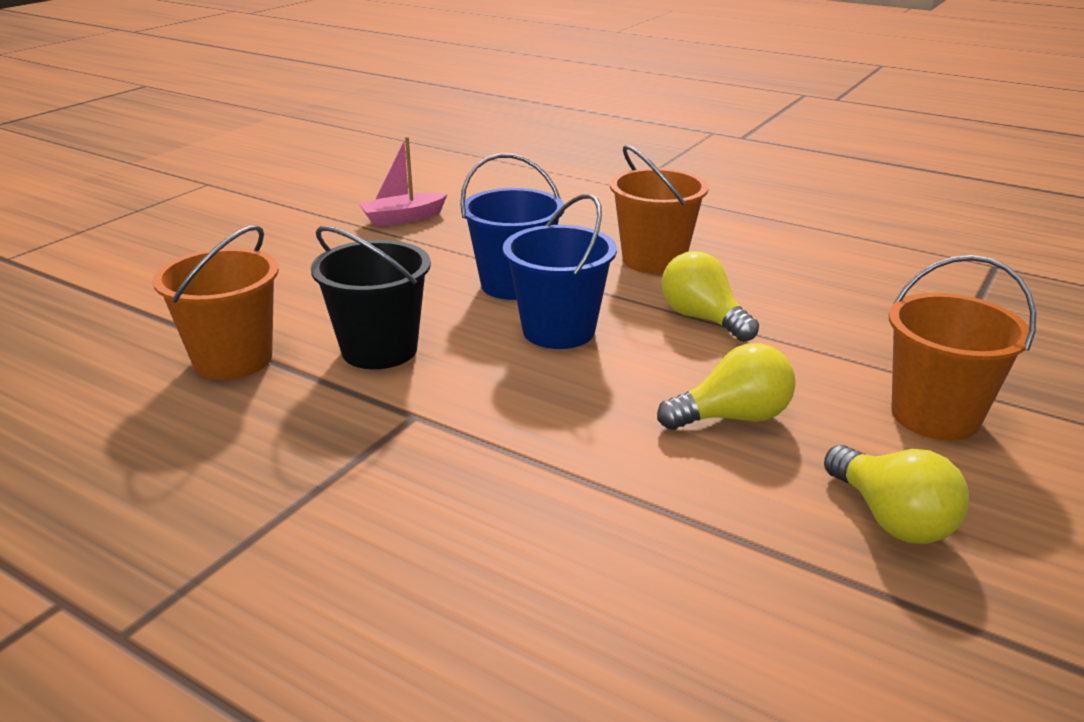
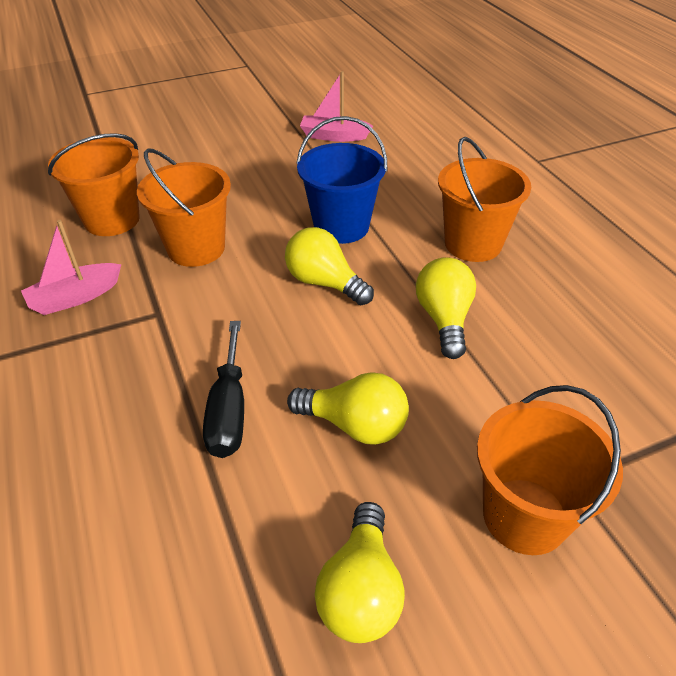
camera: 35 degrees right, 15 degrees up
(290, 439) = (75, 297): none -> pink boat
(379, 350) = (196, 248): black bucket -> orange bucket
(558, 331) = (324, 283): blue bucket -> yellow light bulb
(605, 456) = (229, 410): none -> black screwdriver

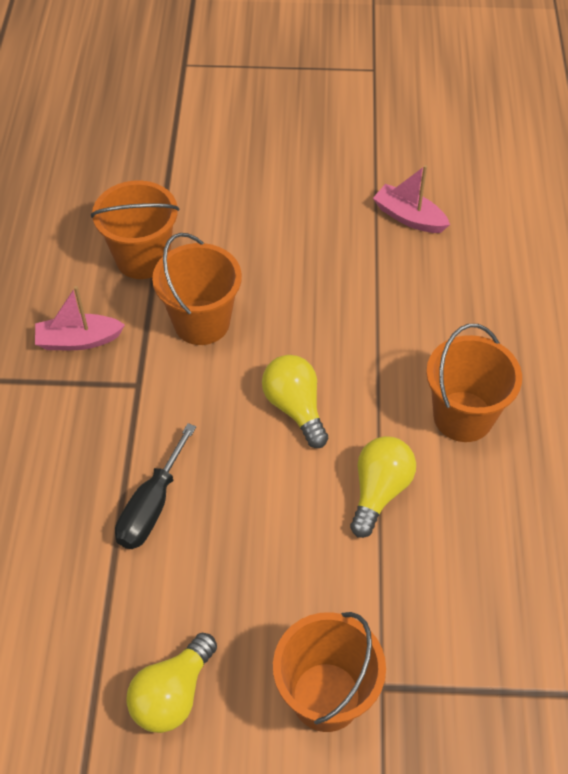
camera: 25 degrees right, 10 degrees up
(341, 226) = (347, 346): blue bucket -> none
(355, 425) = (242, 562): yellow light bulb -> none

